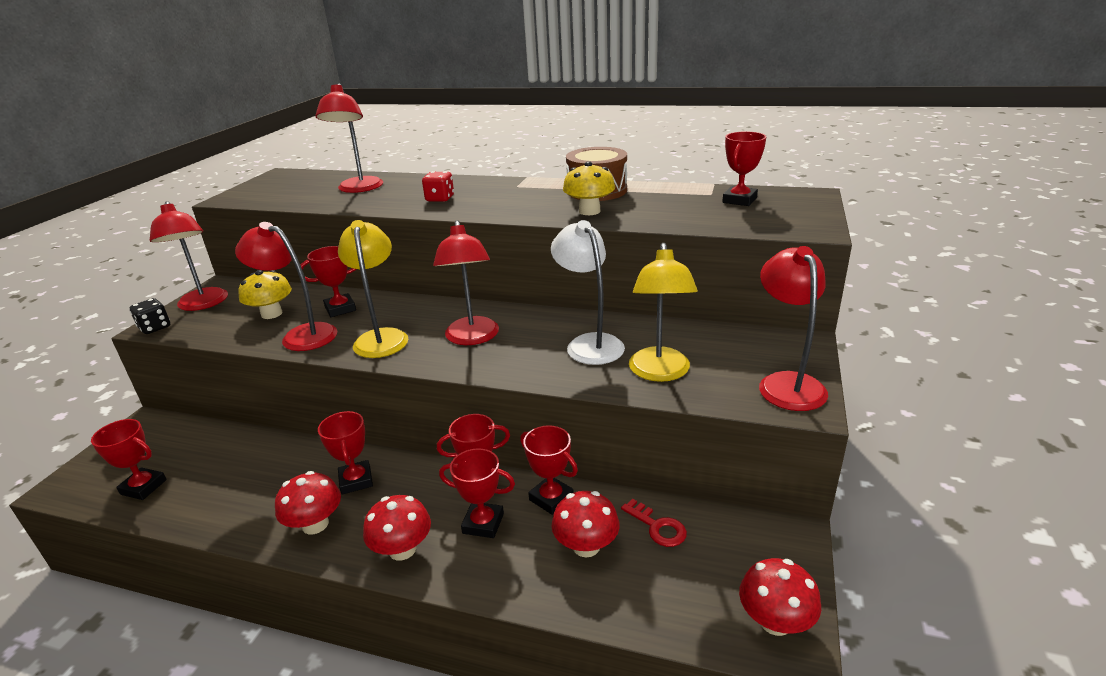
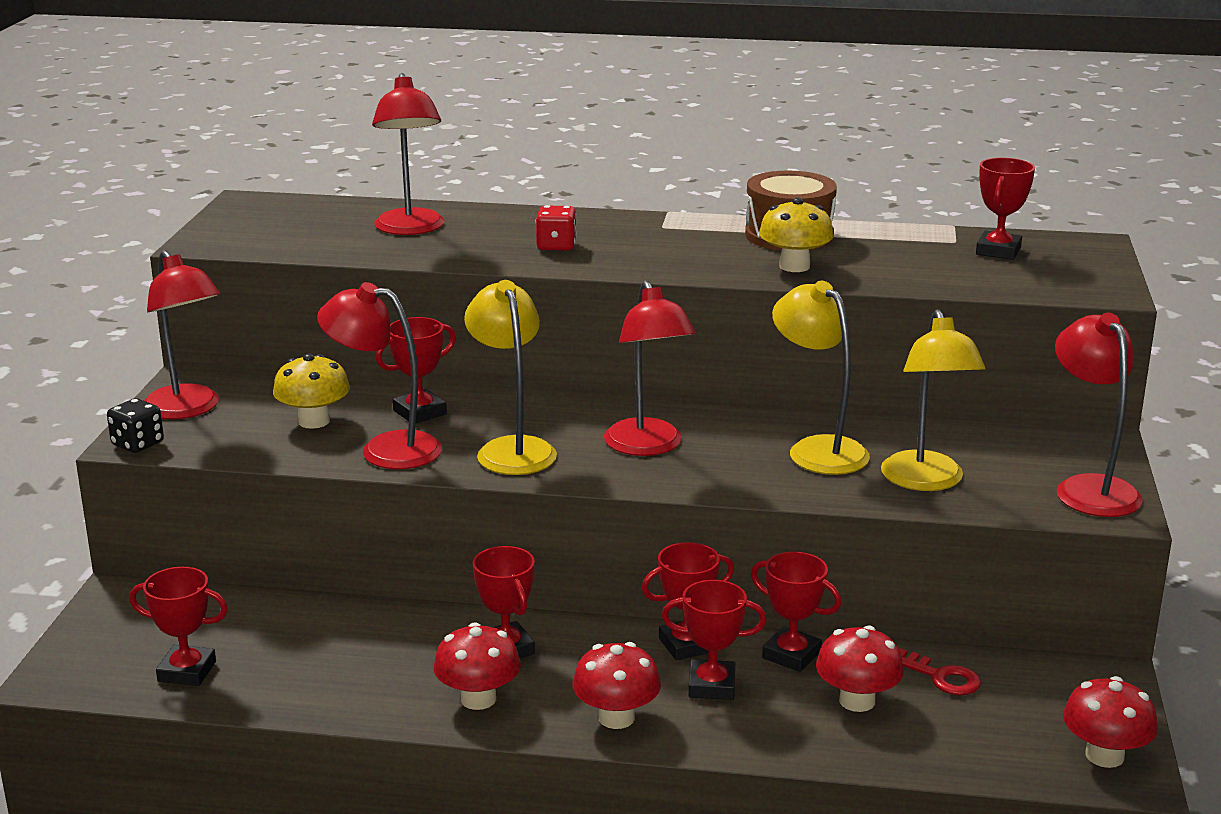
camera: 10 degrees left, 5 degrees down
(589, 343) = (817, 449): white lamp -> yellow lamp

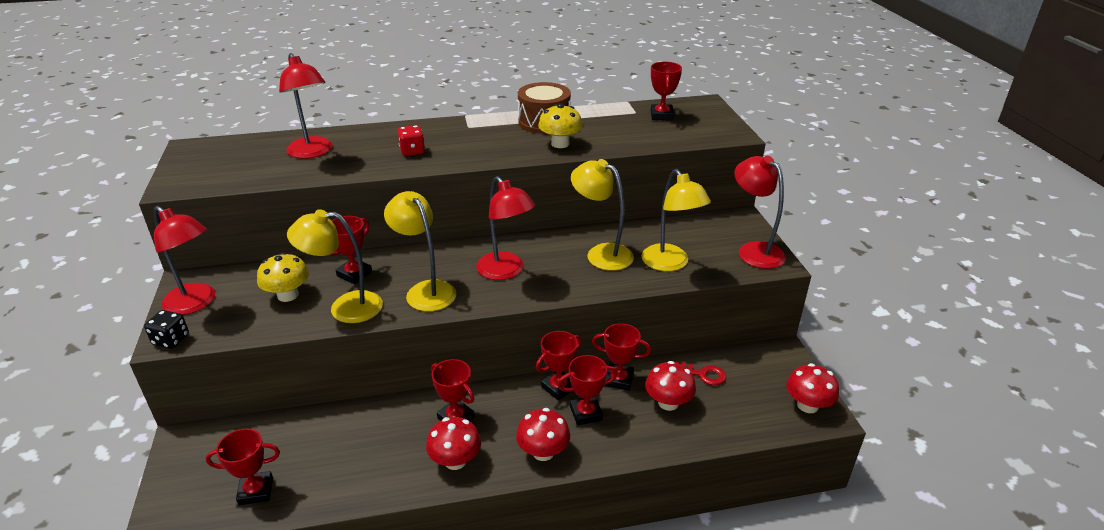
camera: 20 degrees left, 10 degrees up
(385, 449) = (345, 307): red lamp -> yellow lamp

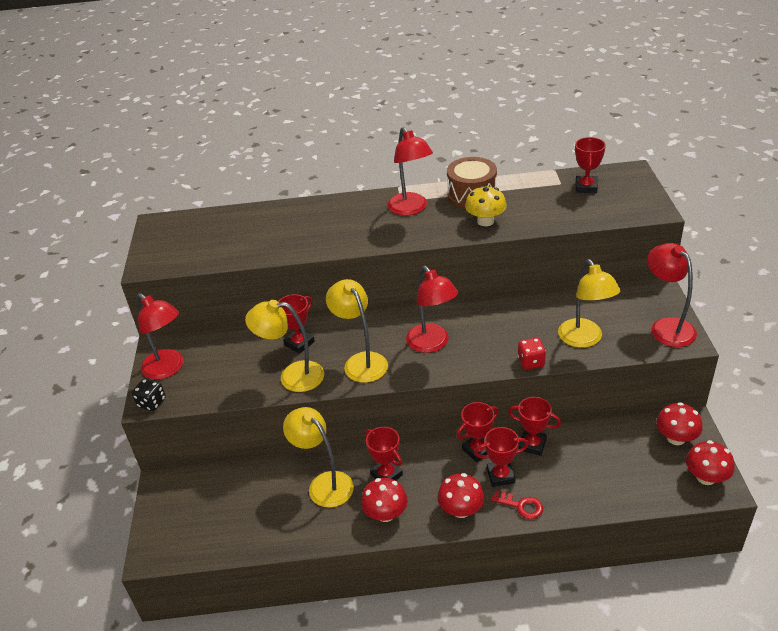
camera: 10 degrees right, 5 degrees up
(256, 491) = (223, 531): red trophy -> none
(288, 295) = (243, 363): yellow mushroom -> none
(312, 152) = (262, 230): red lamp -> red lamp (411, 209)
(412, 151) = (349, 229): red dice -> red dice (531, 362)
(601, 253) = (521, 327): yellow lamp -> yellow lamp (324, 483)
(668, 403) = (576, 469): red mushroom -> red mushroom (676, 438)
(703, 374) = (611, 442): red key -> red key (521, 506)

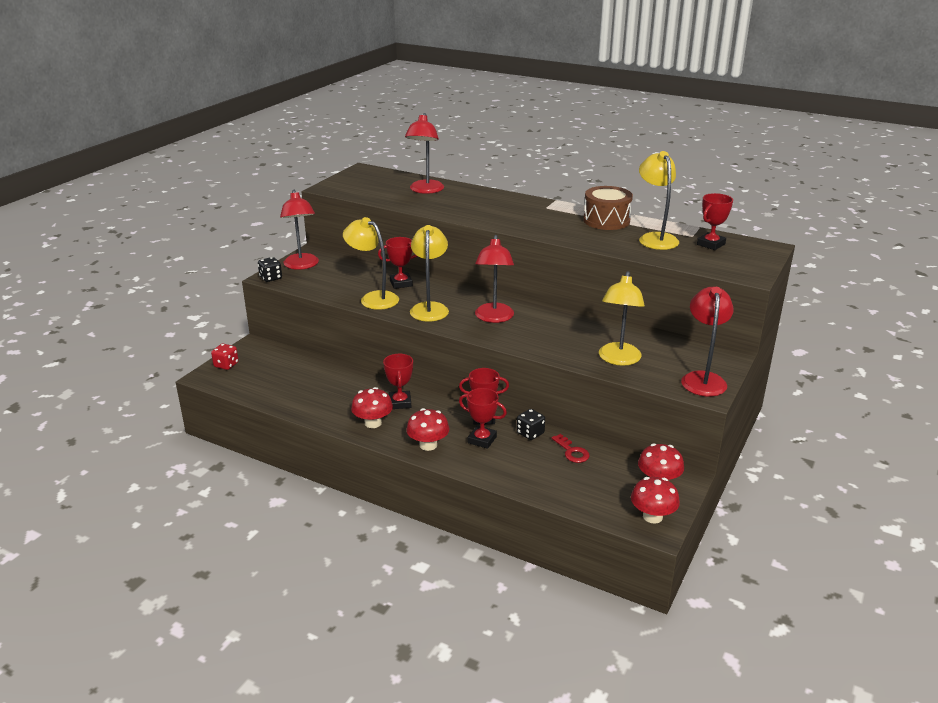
camera: 30 degrees right, 10 degrees down
(324, 483) = (352, 389): yellow lamp -> yellow lamp (655, 238)
(411, 209) = (547, 214): red lamp -> red lamp (425, 190)
(485, 221) = (594, 237): yellow mushroom -> none
(521, 506) = (475, 463): red key -> red key (572, 451)
(531, 362) = (555, 355): red dice -> red dice (226, 365)
(532, 445) = (530, 433): red trophy -> black dice

